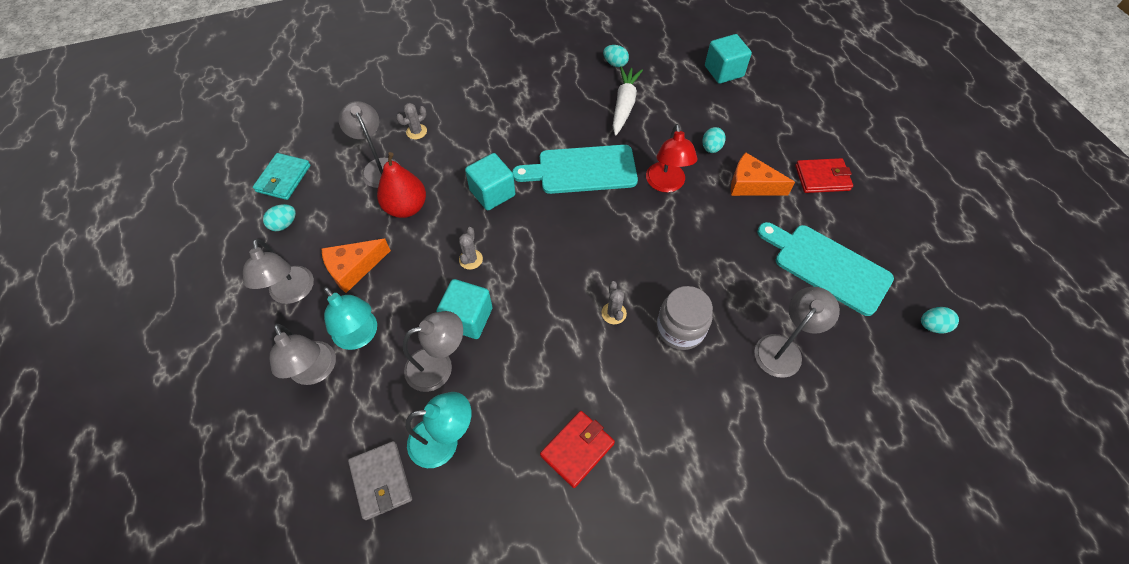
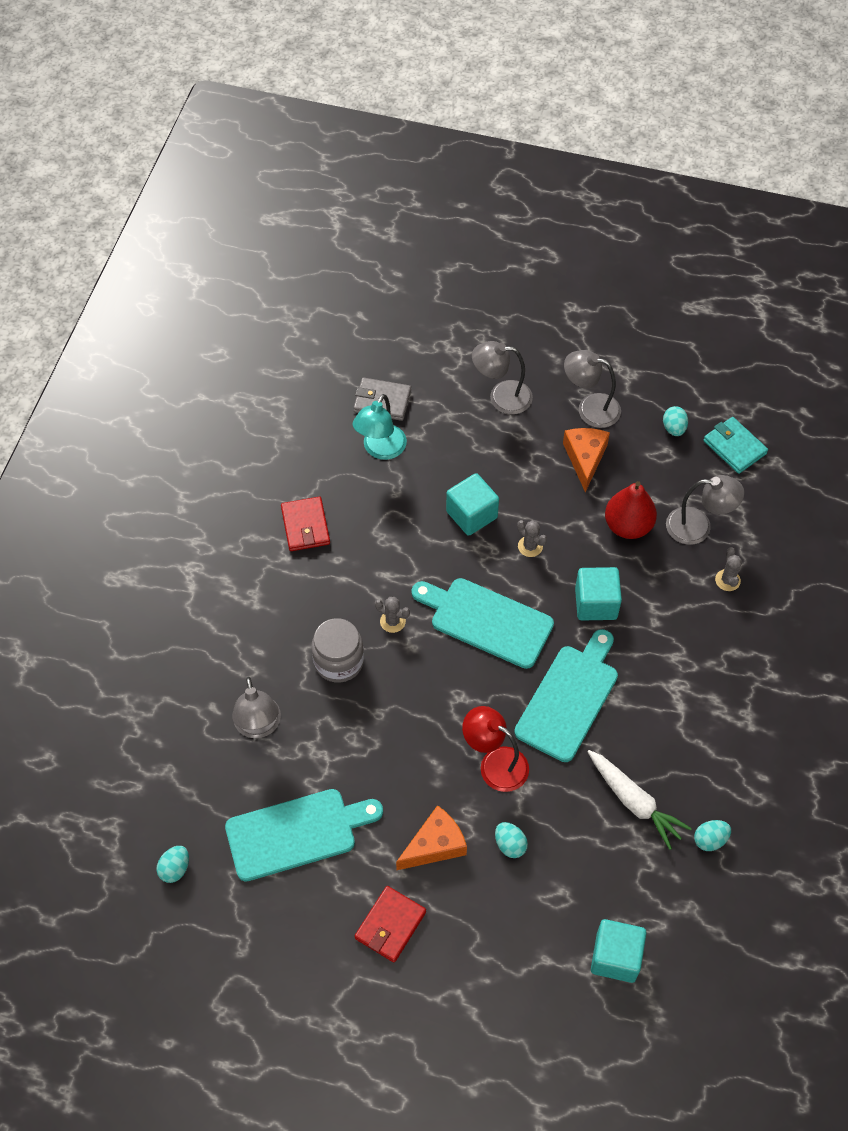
camera: 125 degrees right, 0 degrees up
(360, 336) = (512, 436): turquoise lamp -> none
(439, 366) = (444, 474): grey lamp -> none
(561, 250) = (486, 621): none -> turquoise cutting board

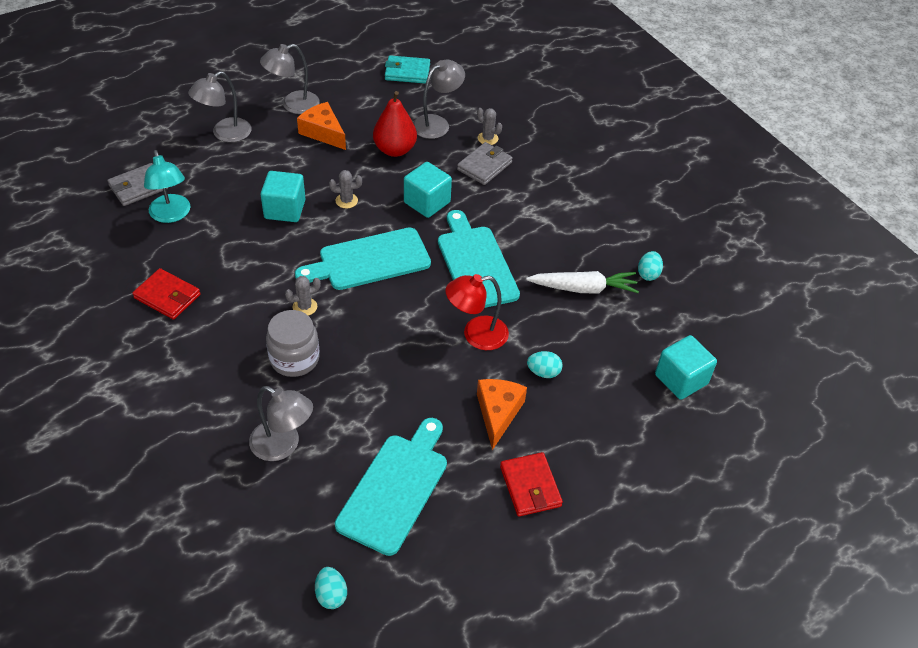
camera: 50 degrees left, 10 degrees down
(674, 428) = (359, 84): turquoise egg -> none
(690, 607) = (484, 166): none -> grey wallet

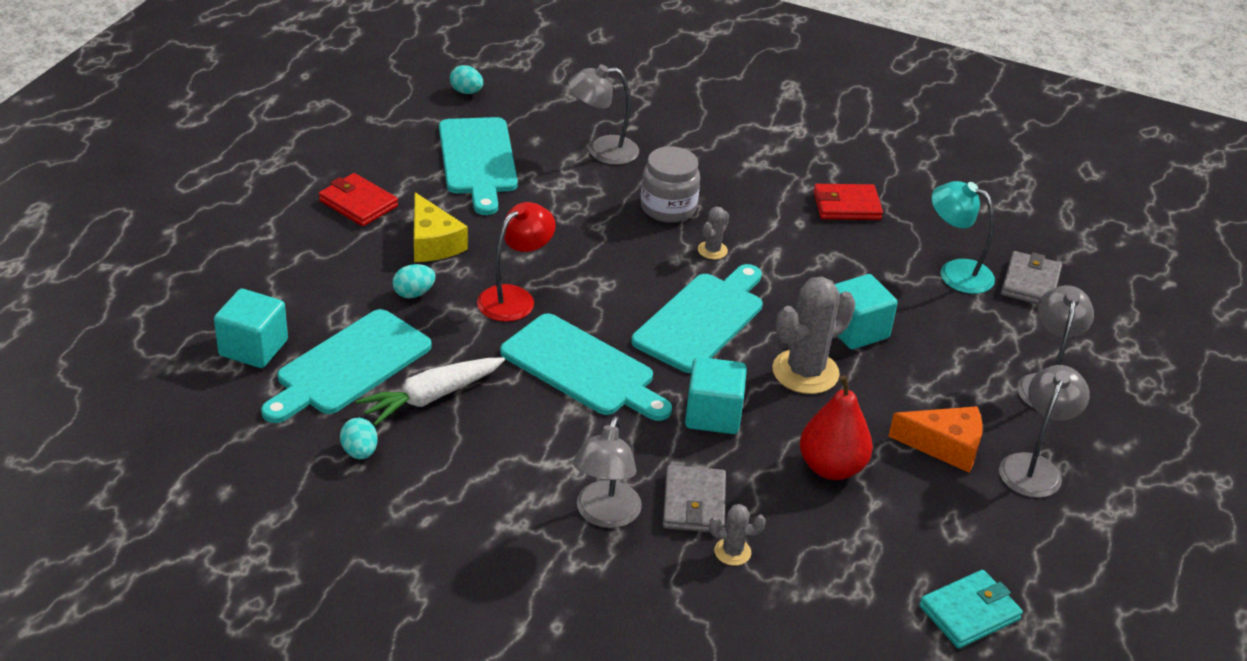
camera: 145 degrees right, 10 degrees down
(346, 201) = (805, 372): grey cactus -> grey cactus, size x2.05
(437, 123) = (825, 539): grey lamp -> grey lamp (605, 515)
(498, 413) = (433, 243): orange cheese -> yellow cheese
(623, 334) = (349, 366): none -> turquoise cutting board

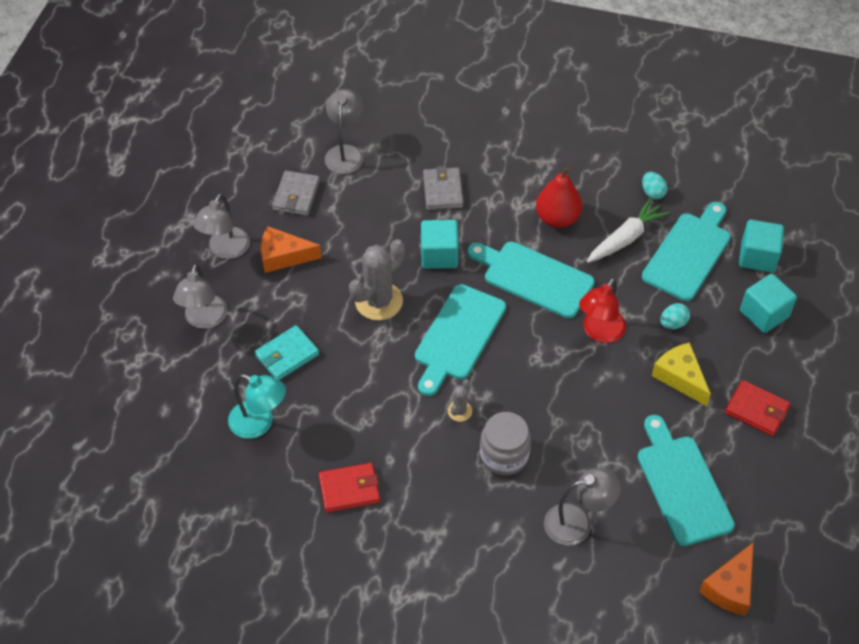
camera: 175 degrees right, 15 degrees up
(466, 92) = (730, 587): turquoise egg -> orange cheese
(605, 515) = (494, 175): grey lamp -> grey lamp (345, 153)
(732, 552) = (416, 164): grey cactus -> none
(831, 467) = (359, 228): red pear -> red pear (557, 218)
(856, 330) = (342, 346): turquoise cube -> turquoise cube (764, 314)
(969, 613) = (279, 149): turquoise wallet -> turquoise wallet (287, 355)
(1030, 283) = (198, 422): grey wallet -> grey wallet (296, 195)

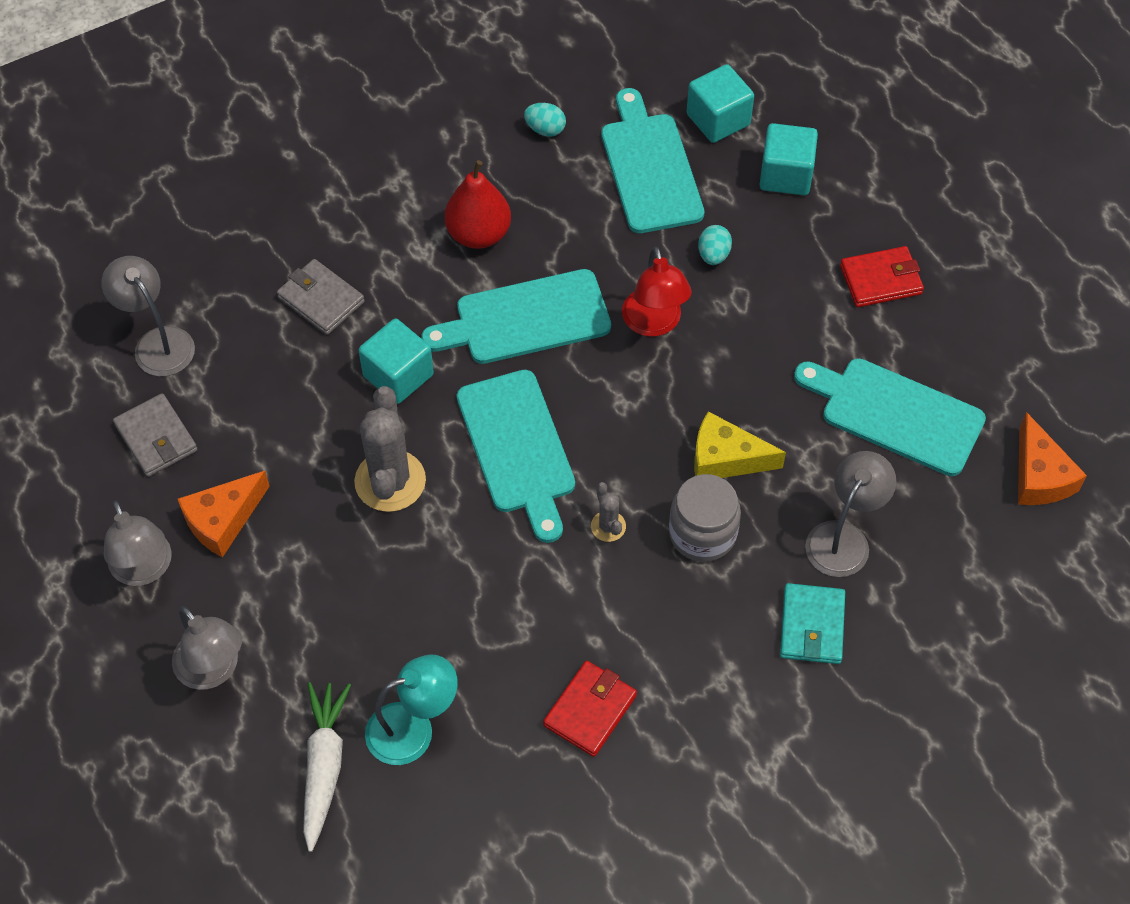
camera: 45 degrees left, 5 degrees up
(287, 355) = (356, 627): turquoise wallet -> turquoise wallet (811, 626)
(625, 238) = (571, 201): white carrot -> white carrot (324, 766)
(680, 377) = (779, 306): yellow cheese -> yellow cheese (725, 458)

